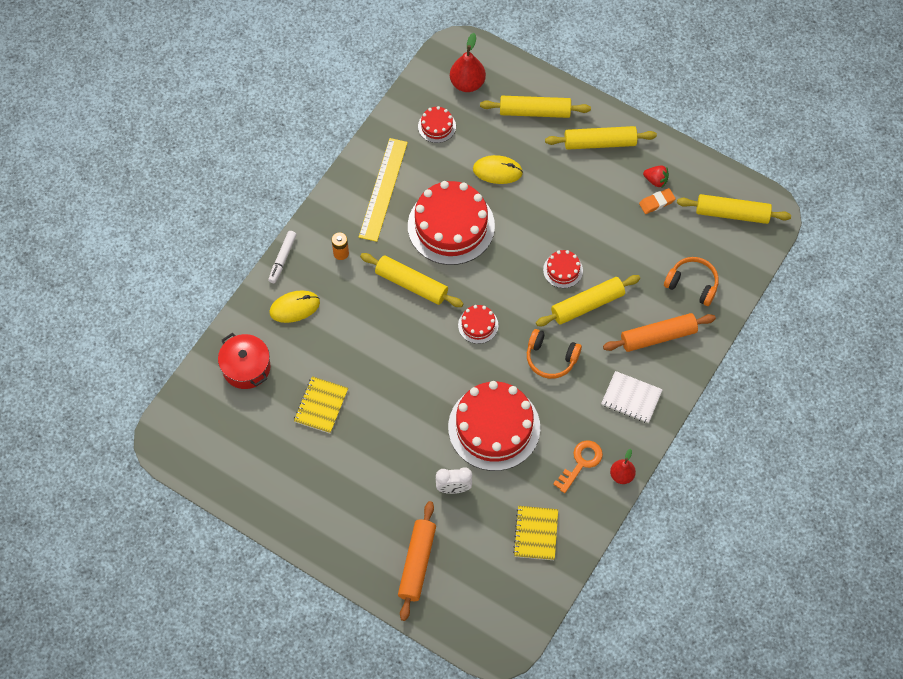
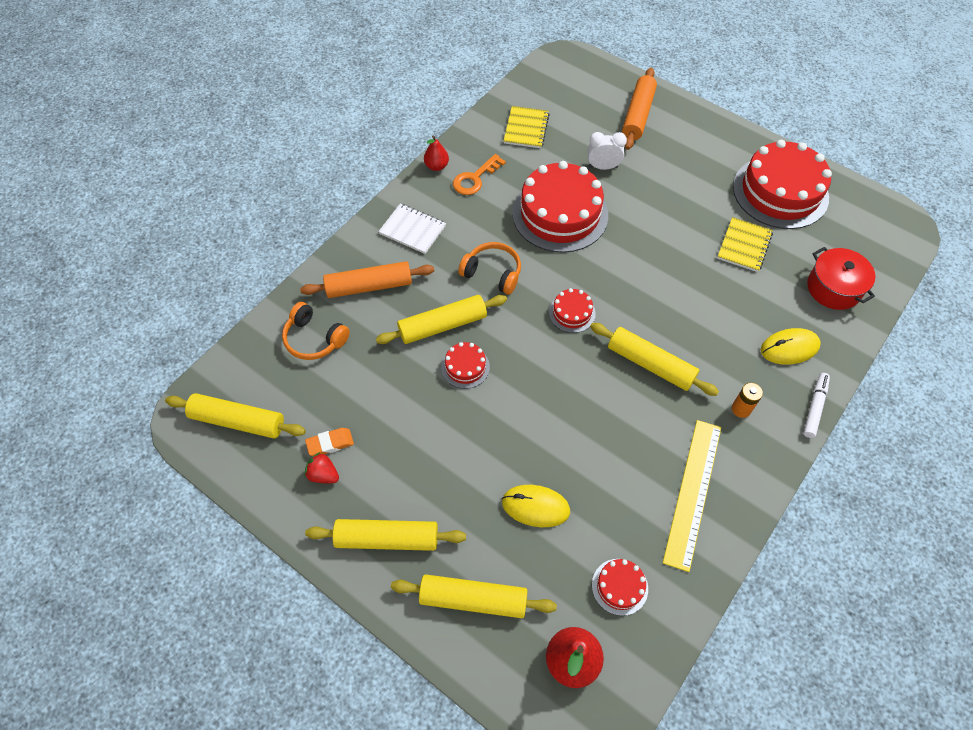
camera: 175 degrees left, 5 degrees down
(451, 226) = (601, 433): red cake -> red cake (780, 192)

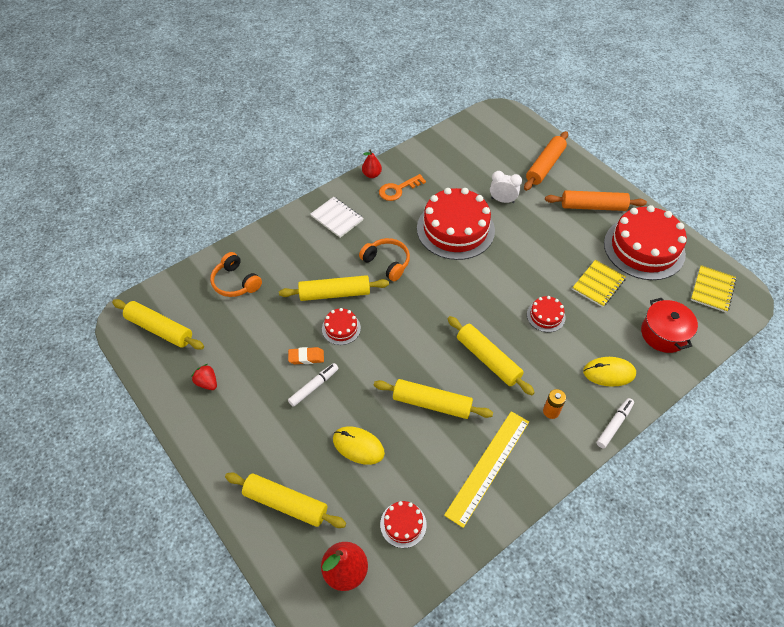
camera: 15 degrees right, 5 degrees down
(330, 443) = (220, 361): orange eraser -> orange eraser (306, 357)
(369, 286) = (289, 253): orange rolling pin -> orange rolling pin (593, 206)
(387, 539) = (237, 441): yellow rolling pin -> yellow rolling pin (432, 403)
(457, 447) = (314, 387): none -> white marker
(526, 128) = (451, 160): yellow notebook -> yellow notebook (712, 289)
(572, 313) = (438, 306): red cake -> red cake (546, 316)

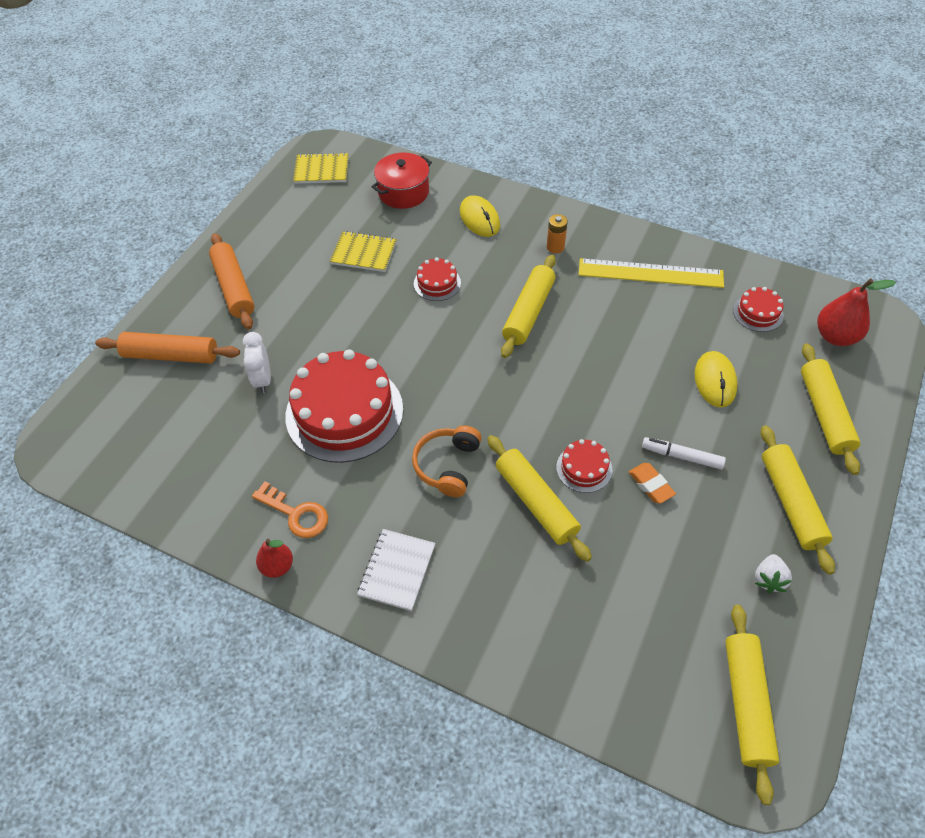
camera: 115 degrees left, 0 degrees up
(207, 383) = (768, 579): red strawberry -> white strawberry
(235, 282) = (599, 646): orange headphones -> none
(432, 403) = (617, 339): yellow rolling pin -> yellow rolling pin (791, 503)
(614, 425) = (537, 202): white marker -> none
(644, 248) = (286, 229): red cake -> none

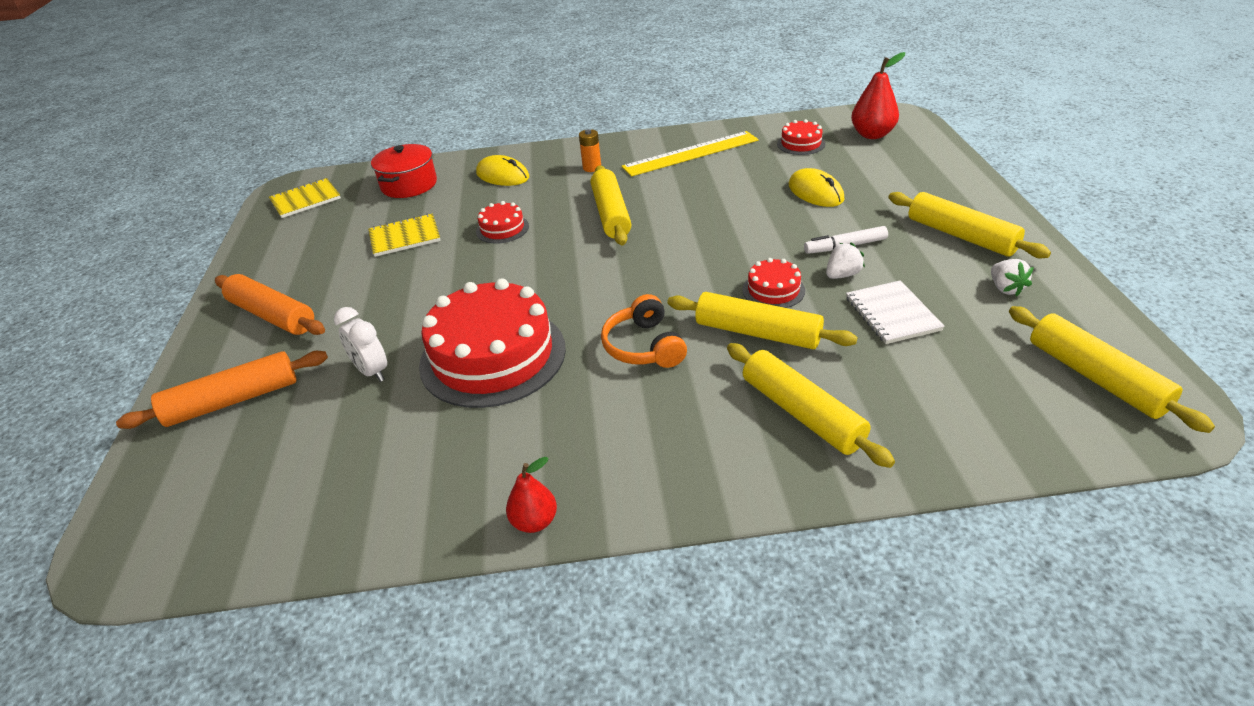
camera: 30 degrees left, 15 degrees down
(296, 514) = (514, 463): orange key -> none
(397, 570) = (676, 452): white notebook -> white notebook (892, 314)
(651, 485) = (842, 275): orange eraser -> white strawberry
(824, 413) = (918, 177): yellow rolling pin -> yellow rolling pin (801, 413)

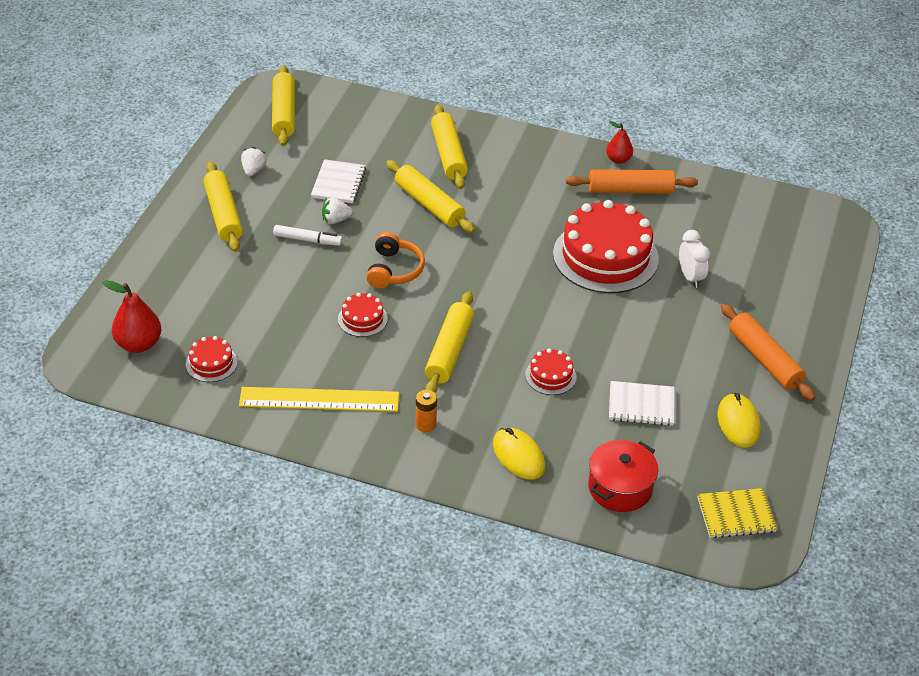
camera: 160 degrees left, 5 degrees up
(233, 401) = (788, 293): orange rolling pin -> orange rolling pin (630, 190)
(405, 237) = (641, 405): yellow notebook -> white notebook
(643, 346) = (505, 224): orange headphones -> orange headphones (394, 270)
(773, 290) = (391, 228): red cake -> red cake (362, 319)
(815, 192) = (268, 298): yellow mouse -> yellow mouse (738, 422)

